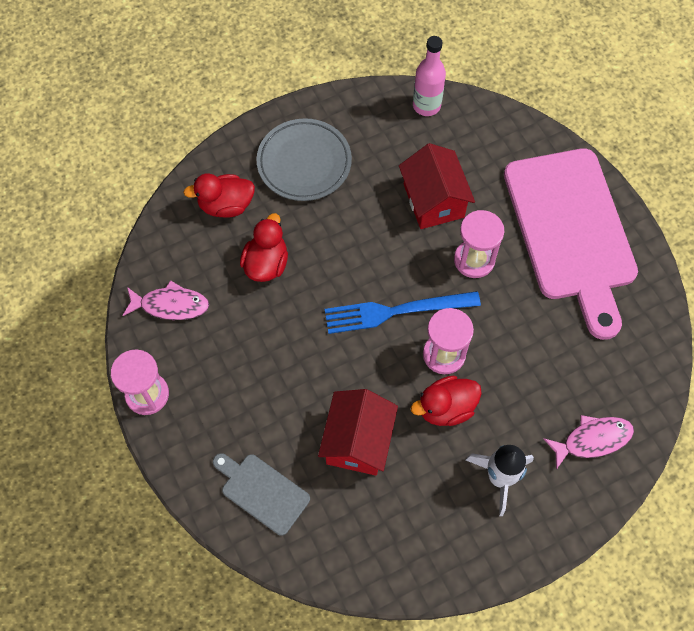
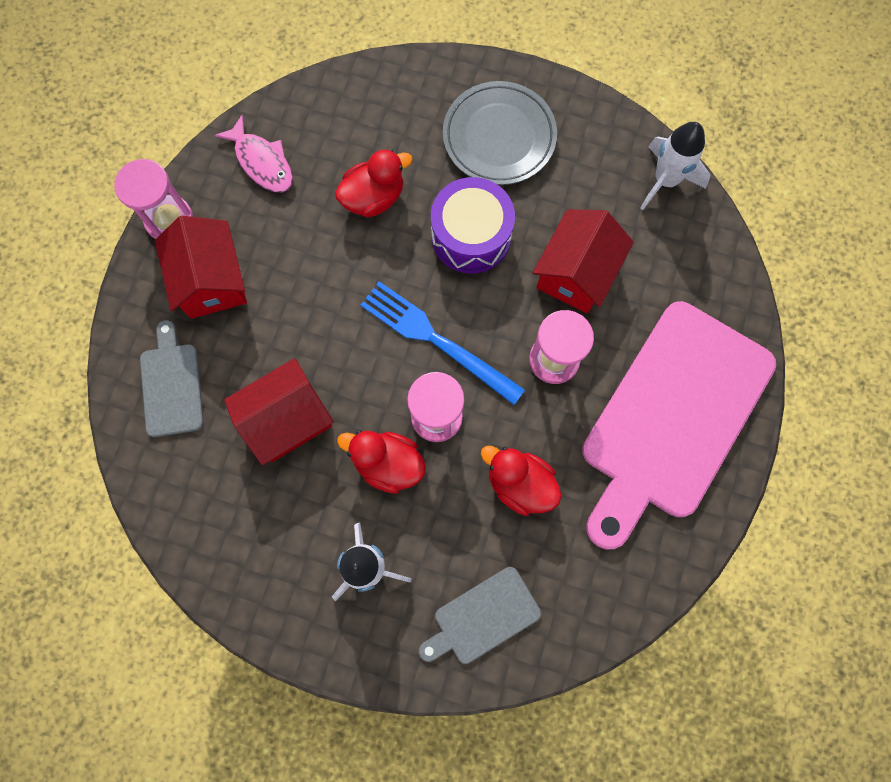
camera: 45 degrees right, 10 degrees up
(217, 405) = (212, 281): none -> red house
(226, 205) = (394, 116): red duck -> red duck (519, 484)
(350, 233) = (471, 236): none -> purple drum
(426, 105) = (665, 180): pink bottle -> white rocket
(592, 440) = (482, 617): pink fish -> grey cutting board

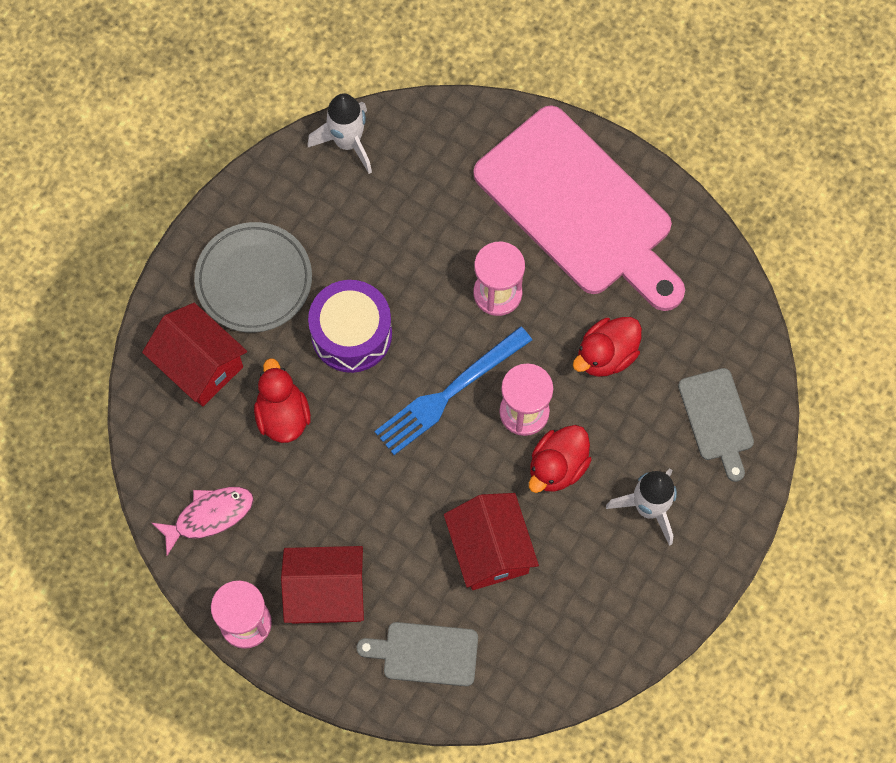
camera: 75 degrees left, 5 degrees down
(576, 273) = (418, 249): red house -> red house (199, 365)

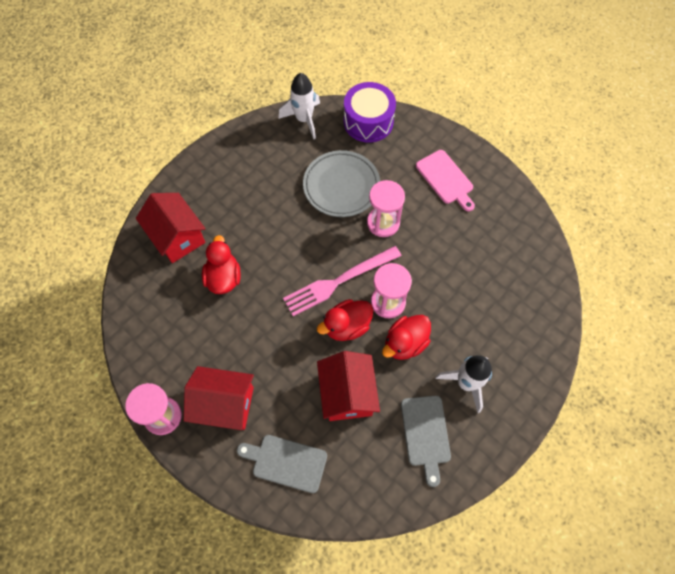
camera: 10 degrees right, 5 degrees down
(209, 516) = (157, 336): pink fish -> none
(254, 280) = (225, 190): grey plate -> grey plate (341, 186)
(351, 334) = (281, 233): purple drum -> purple drum (368, 121)
(449, 392) = (339, 281): blue fork -> pink fork
(579, 208) = (446, 179): pink cutting board -> pink cutting board, size x0.46
(606, 355) = (450, 274): red duck -> red duck (347, 326)
(717, 419) = (522, 329): grey cutting board -> grey cutting board (425, 434)

